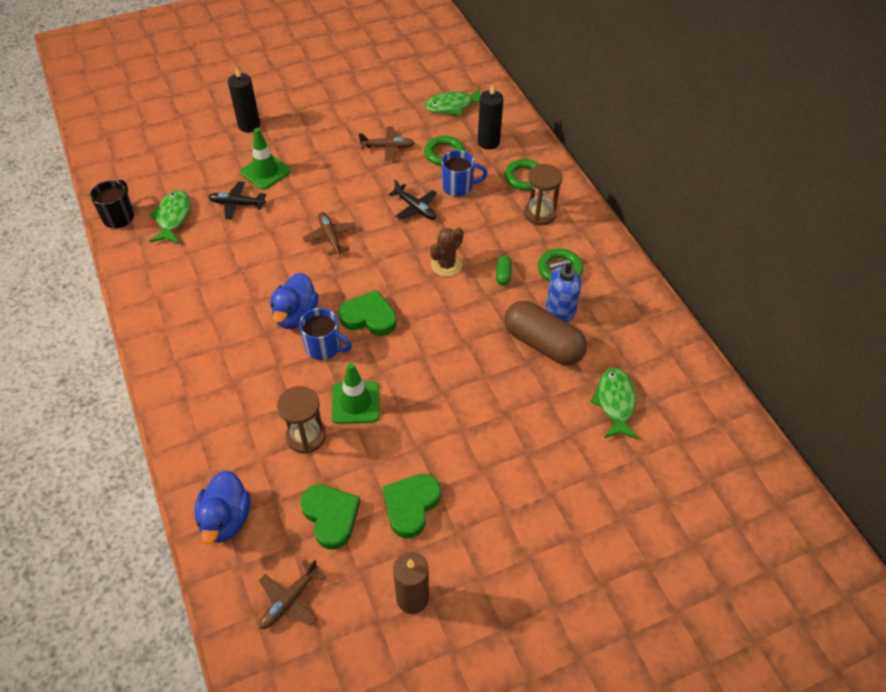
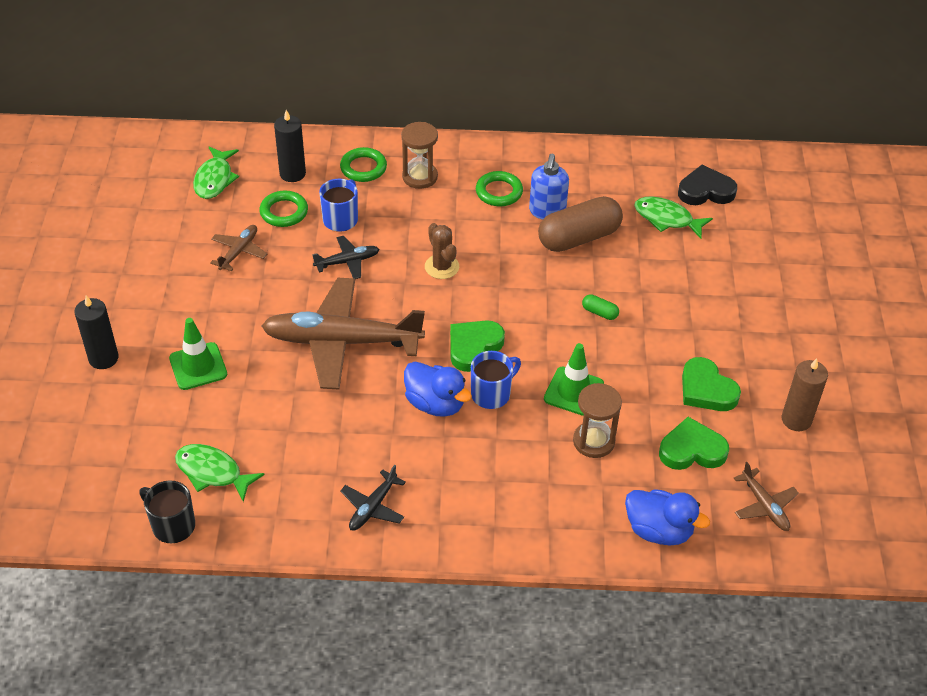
camera: 65 degrees left, 5 degrees down
(237, 204) = (233, 406): black plane -> black plane (373, 507)
(330, 237) = (342, 342): brown plane -> brown plane, size x2.25
(503, 275) = (481, 232): green capsule -> green capsule (599, 312)
(678, 422) = (705, 191): none -> black heart

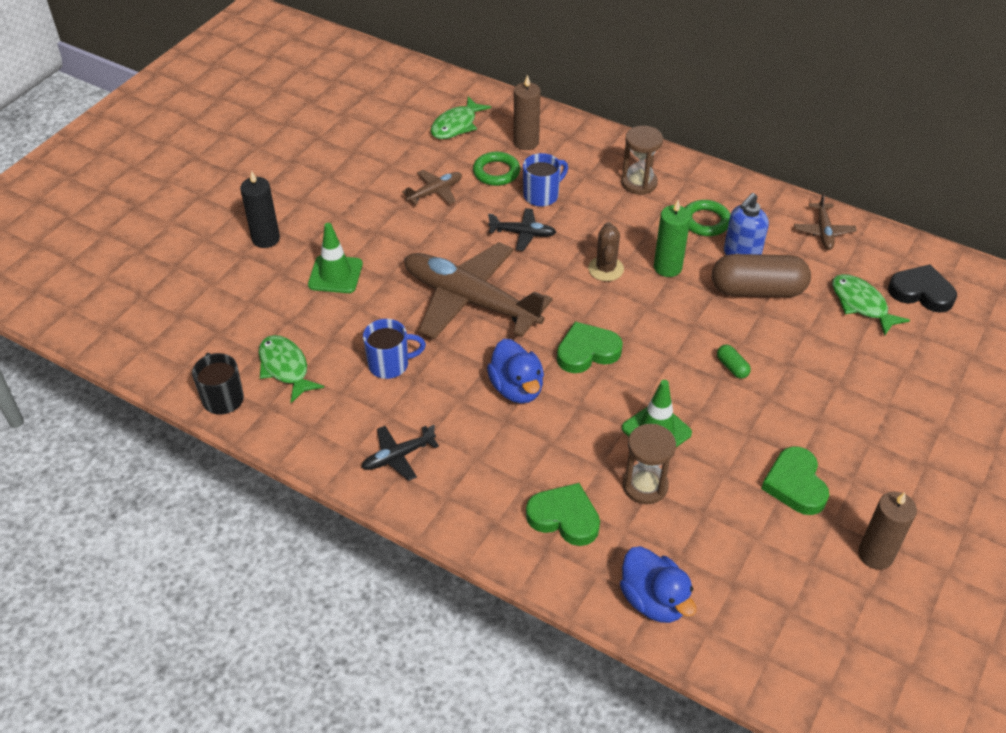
camera: 30 degrees right, 0 degrees up
(292, 173) = (526, 142): black candle -> brown candle
(363, 168) = (592, 158): green ring -> none
(492, 394) = (575, 401): blue mug -> blue mug (390, 364)
(493, 245) = (667, 267): none -> green candle
(692, 450) = (740, 537): green heart -> green heart (564, 517)
(764, 505) = (783, 626): brown plane -> brown plane (823, 231)

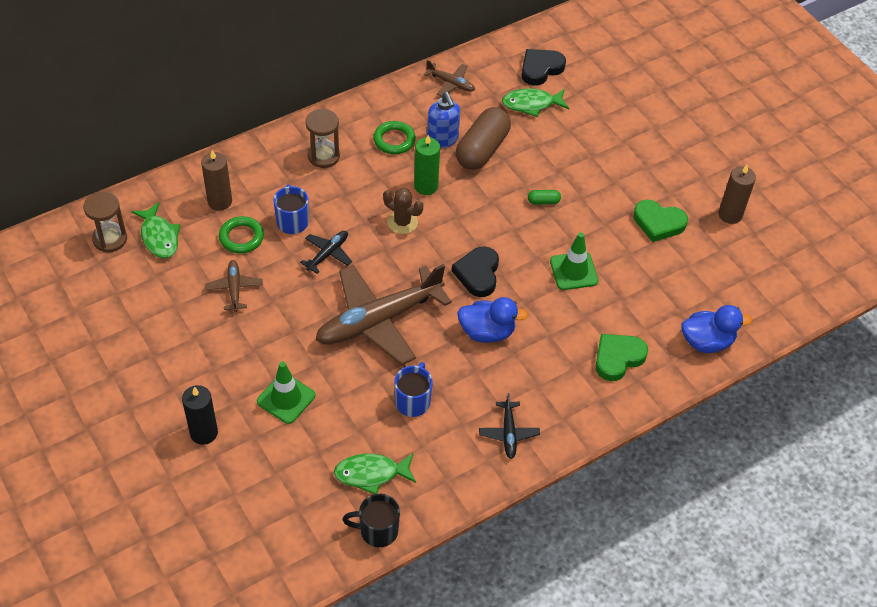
camera: 65 degrees left, 5 degrees up
(587, 351) = (478, 274): green heart -> black heart
(645, 486) = (616, 301): brown hourglass -> brown hourglass (110, 239)

